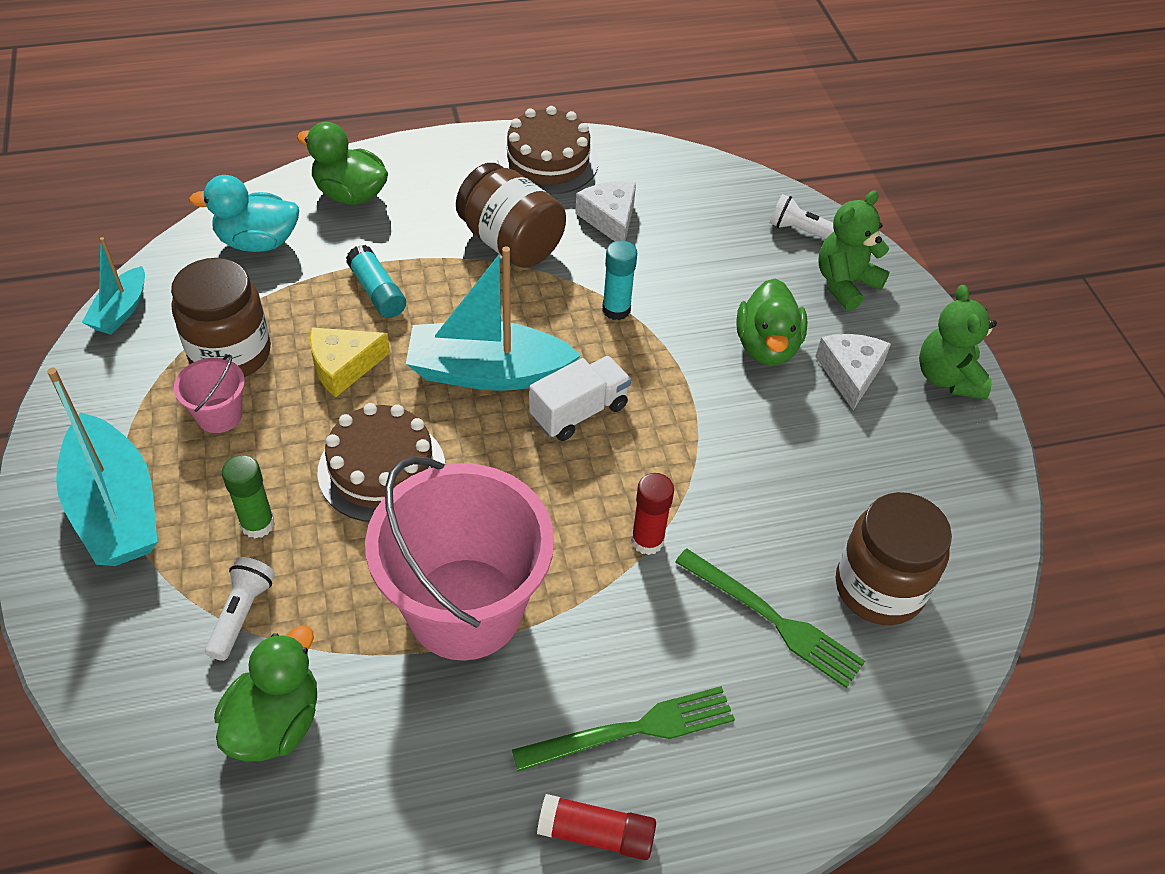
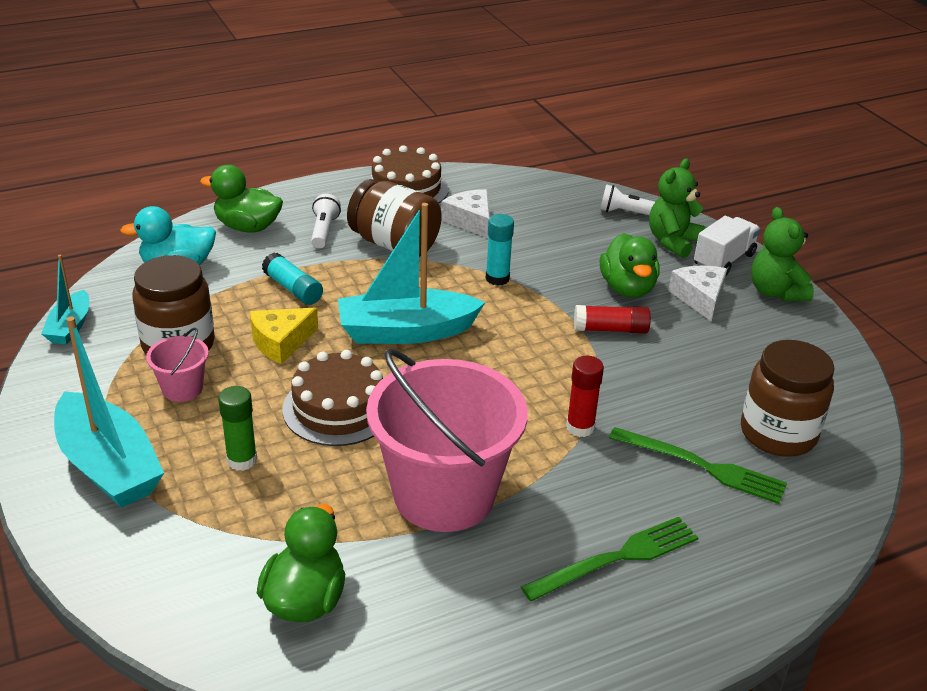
camera: 10 degrees left, 15 degrees down
(242, 614) = (248, 526): white flashlight -> white flashlight (324, 231)
(579, 412) = (491, 349): white truck -> white truck (724, 260)
(596, 833) = (613, 636): red glue stick -> red glue stick (610, 329)

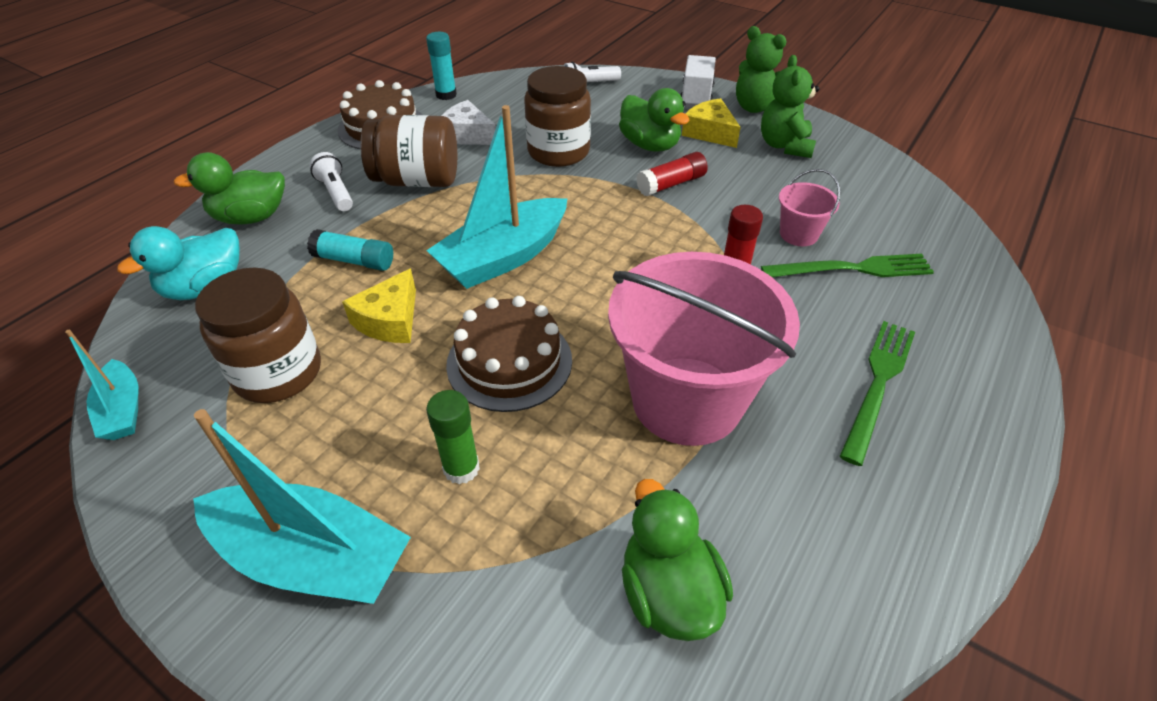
camera: 30 degrees left, 10 degrees up
(182, 389) = (324, 420): pink bucket -> pink bucket (798, 234)
(497, 278) = (538, 177): turquoise glue stick -> turquoise glue stick (446, 95)
(673, 242) = (646, 96): green teddy bear -> green teddy bear (784, 146)
(700, 298) = (710, 132): white cheese -> yellow cheese
(778, 433) = (872, 217): brown jar -> brown jar (558, 152)

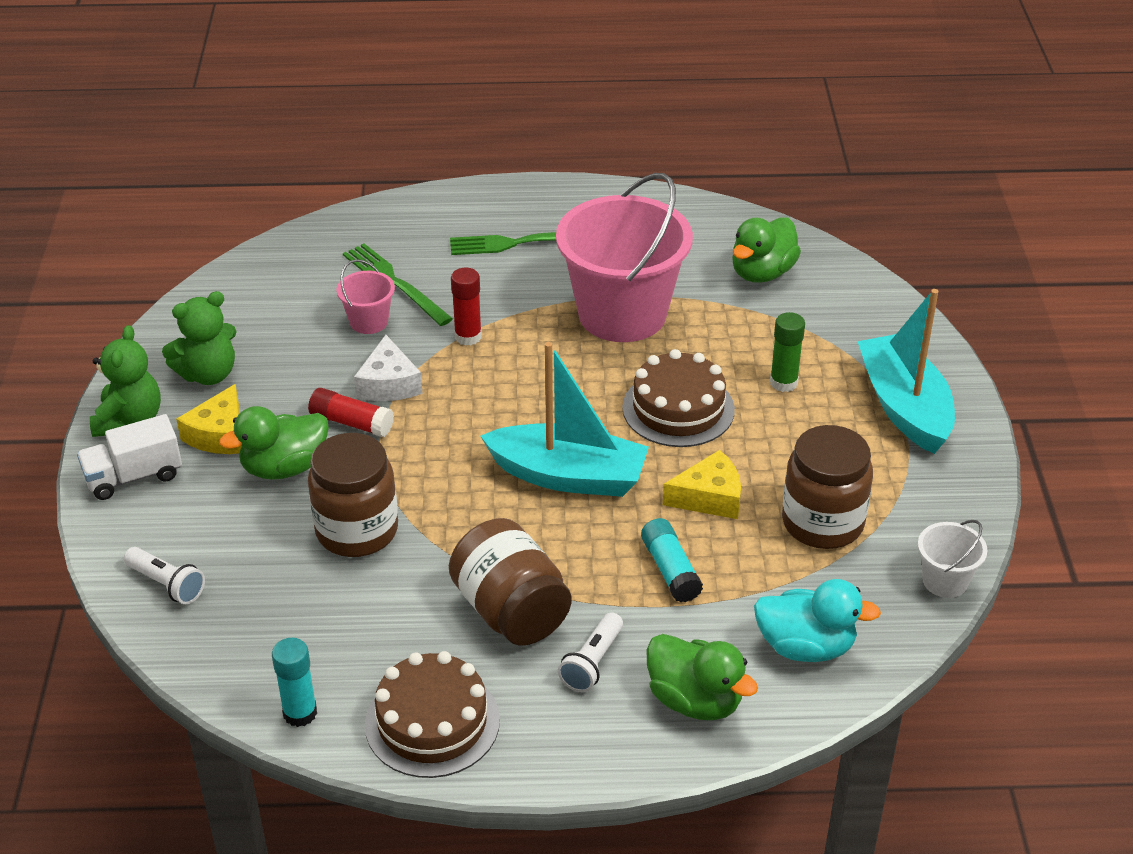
camera: 125 degrees left, 5 degrees down
(123, 410) = (945, 581): turquoise boat -> white bucket
(467, 135) = (384, 628): white cheese -> white cheese (388, 384)
(650, 145) = (284, 467): green duck -> green duck turned 135 degrees counterclockwise

